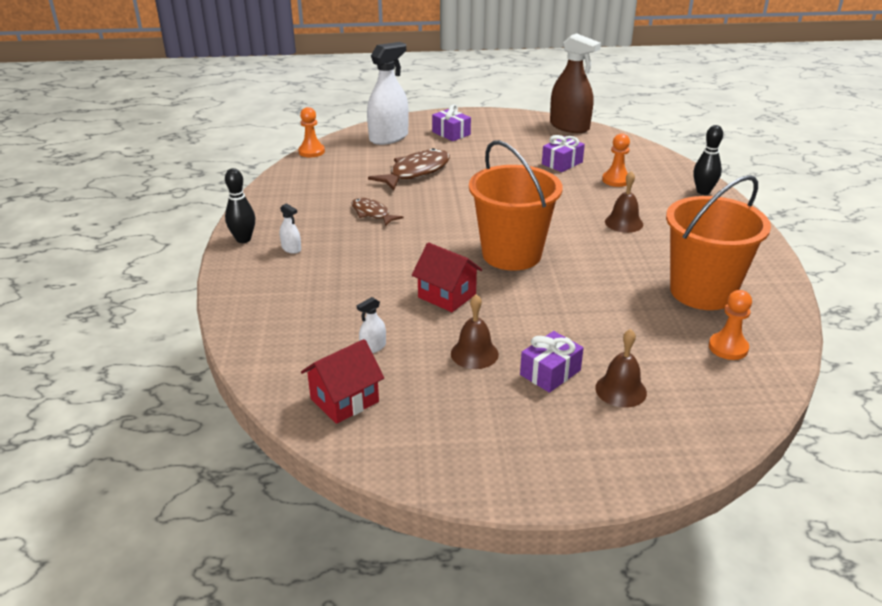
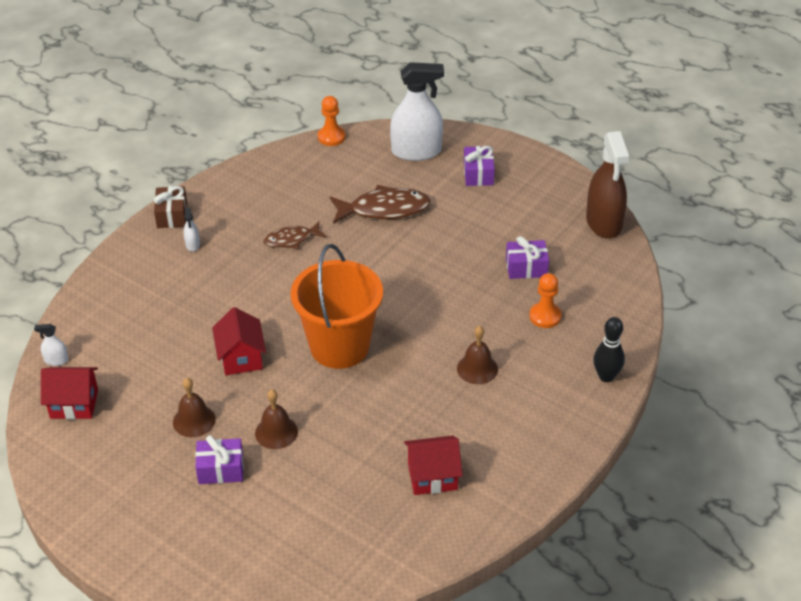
camera: 40 degrees right, 10 degrees up
(243, 239) = (172, 215): black bowling pin -> brown gift
(372, 213) = (291, 240): brown fish -> brown fish turned 105 degrees counterclockwise
(373, 347) = (139, 372): white spray bottle -> white spray bottle (56, 360)
(621, 390) = (246, 515): brown bell -> brown bell (276, 432)
(702, 292) = (432, 476): orange bucket -> red house
(728, 348) = (371, 535): orange pawn -> none

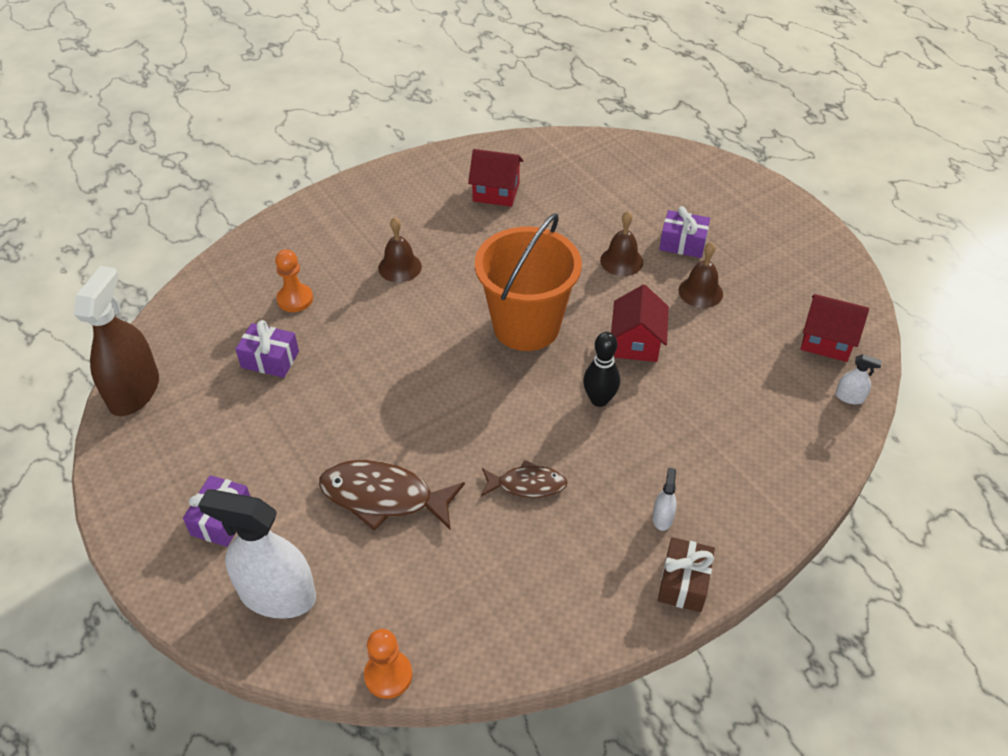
camera: 160 degrees left, 5 degrees up
(606, 376) = (286, 228): black bowling pin -> black bowling pin (599, 400)

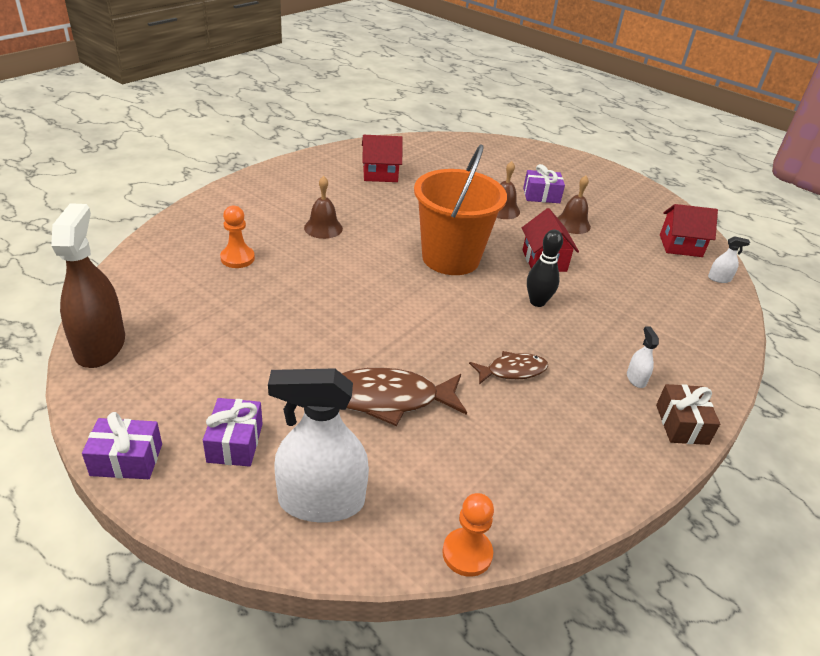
camera: 20 degrees left, 10 degrees down
(270, 359) = (232, 305): purple gift -> purple gift (126, 459)

